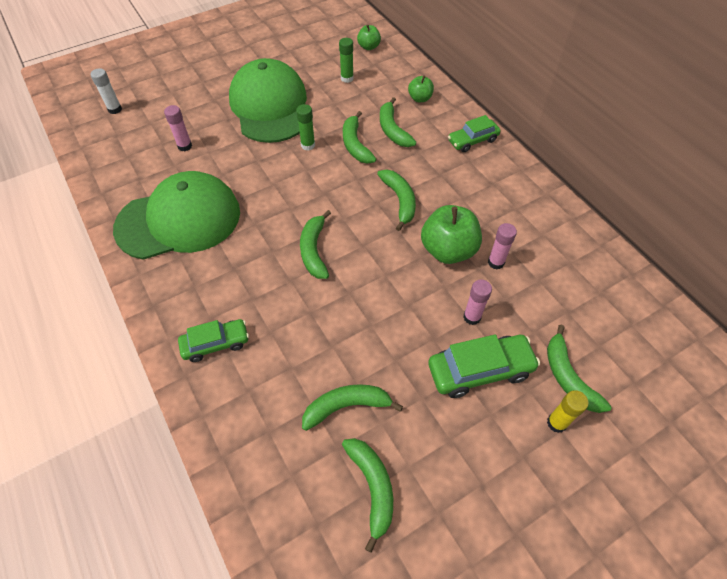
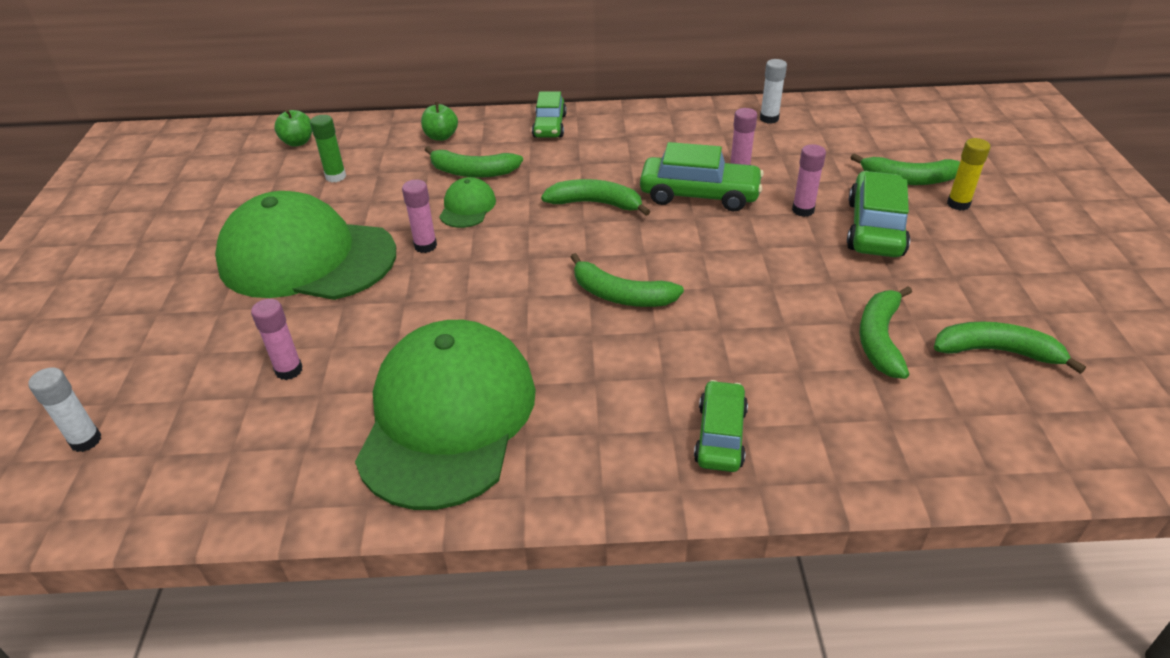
camera: 60 degrees left, 15 degrees down
(308, 145) = (425, 246): green glue stick -> pink glue stick
(355, 145) = (467, 207): green banana -> green cap
(448, 250) = (699, 195): green apple -> green car
(586, 256) = (769, 119): none -> white glue stick

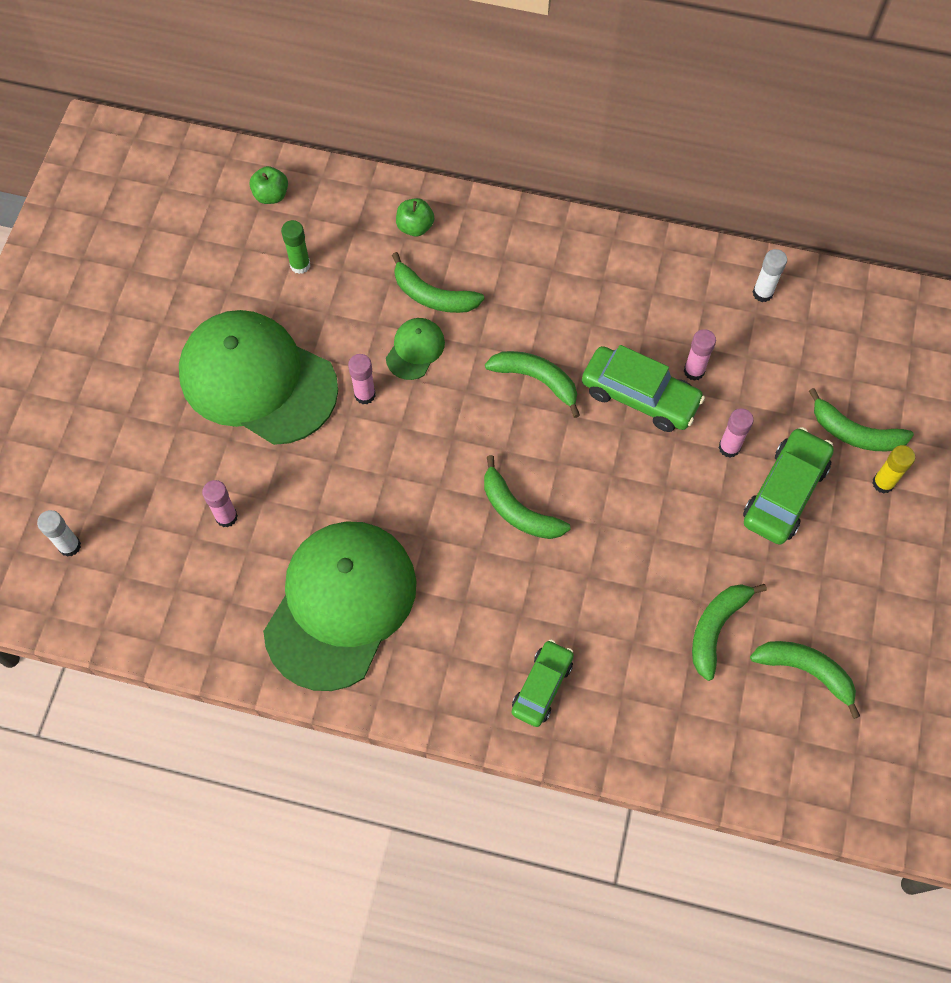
camera: 15 degrees right, 25 degrees up
(549, 126) = (530, 240): green car -> none

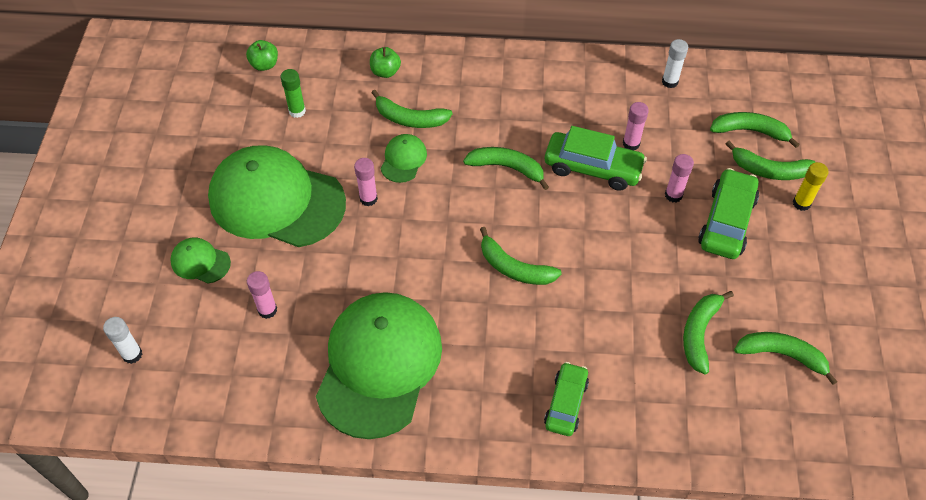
camera: 10 degrees left, 10 degrees down
(159, 445) = (200, 262): none -> green cap
(845, 377) = (750, 131): none -> green banana

